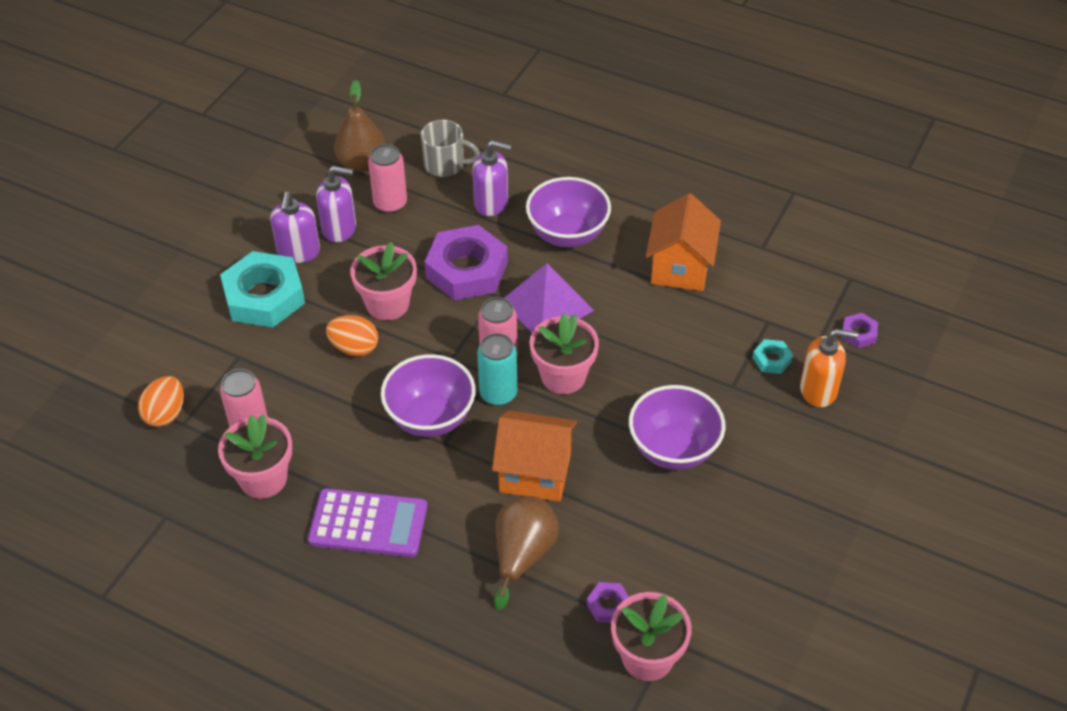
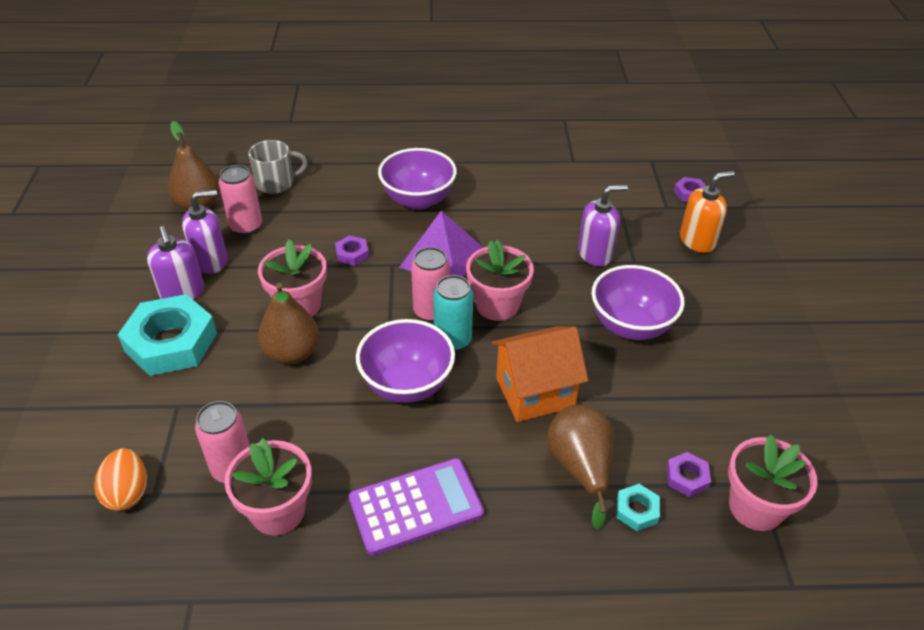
camera: 30 degrees left, 5 degrees down
(354, 348) = (292, 353): orange egg -> brown pear
(467, 270) = (352, 254): purple nut -> purple nut, size x0.44
(491, 203) = (337, 198): purple soap dispenser -> purple soap dispenser (595, 254)
(680, 267) = (525, 194): orange house -> none
(772, 359) = (646, 232): turquoise nut -> turquoise nut (636, 510)

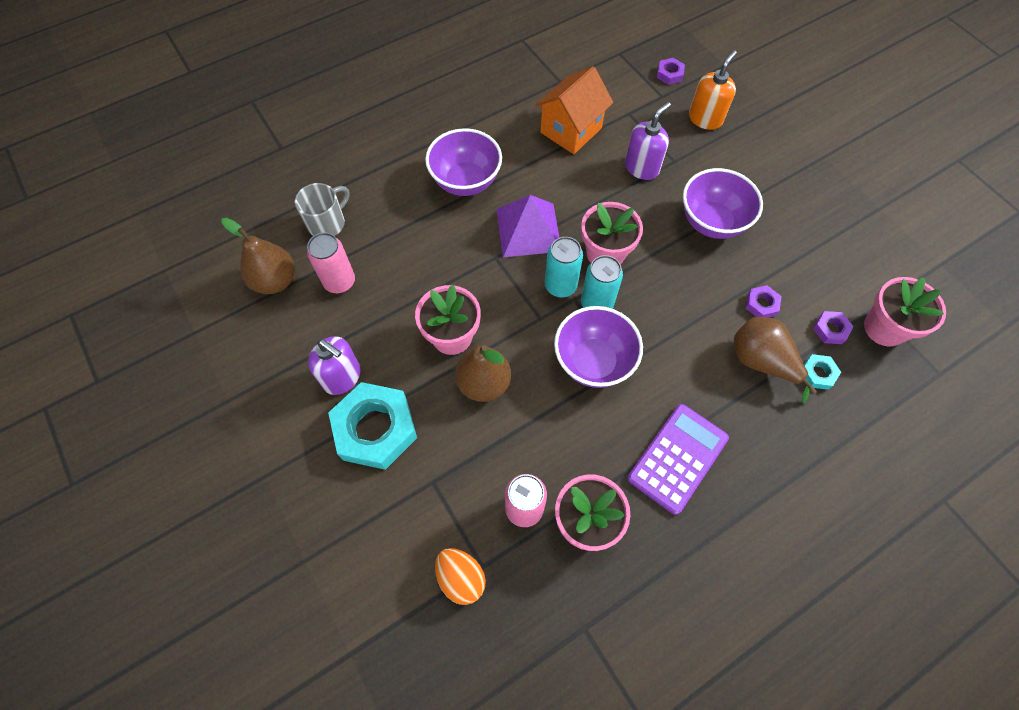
camera: 30 degrees left, 20 degrees up
(211, 261) = (339, 333): purple soap dispenser -> none
(352, 254) = (454, 263): purple nut -> purple nut (761, 304)
(431, 311) = (560, 286): pink can -> turquoise can
(535, 392) = (688, 317): orange house -> orange house (571, 130)

